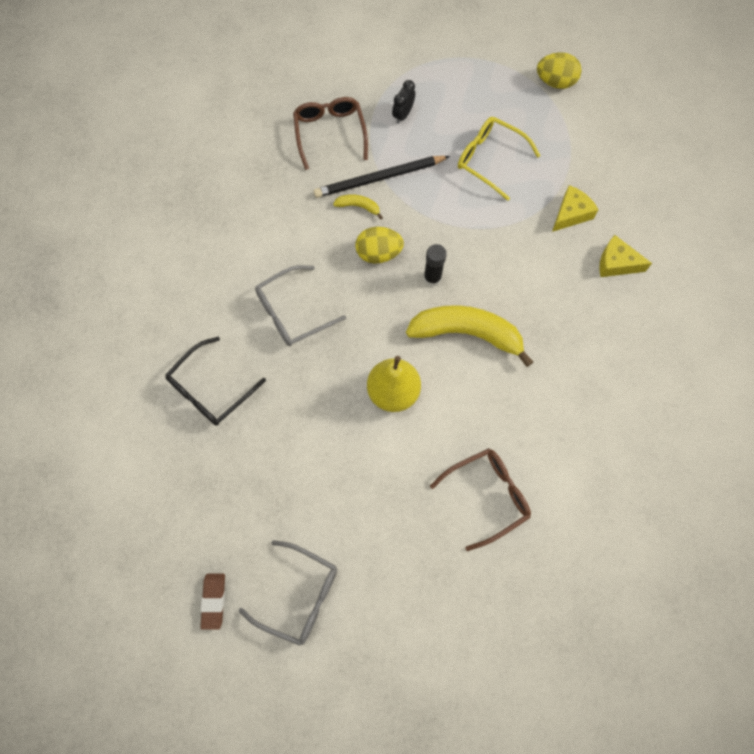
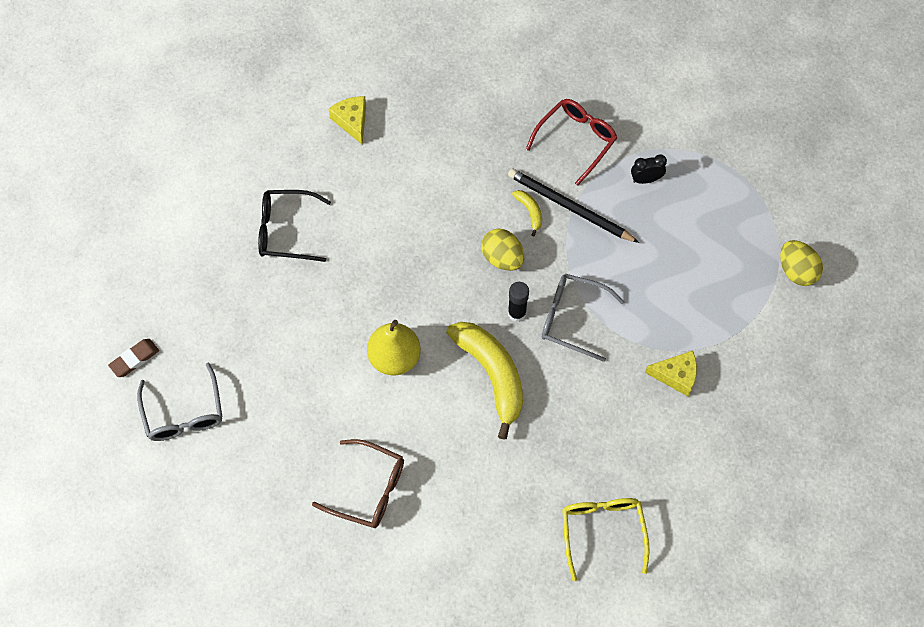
camera: 50 degrees right, 5 degrees down
(293, 312) = (396, 236): grey glasses -> grey glasses (572, 318)
(330, 133) = (576, 140): brown glasses -> red glasses
(490, 160) = (667, 276): yellow glasses -> yellow glasses (602, 531)
(616, 263) = (662, 444): yellow cheese -> yellow cheese (352, 121)

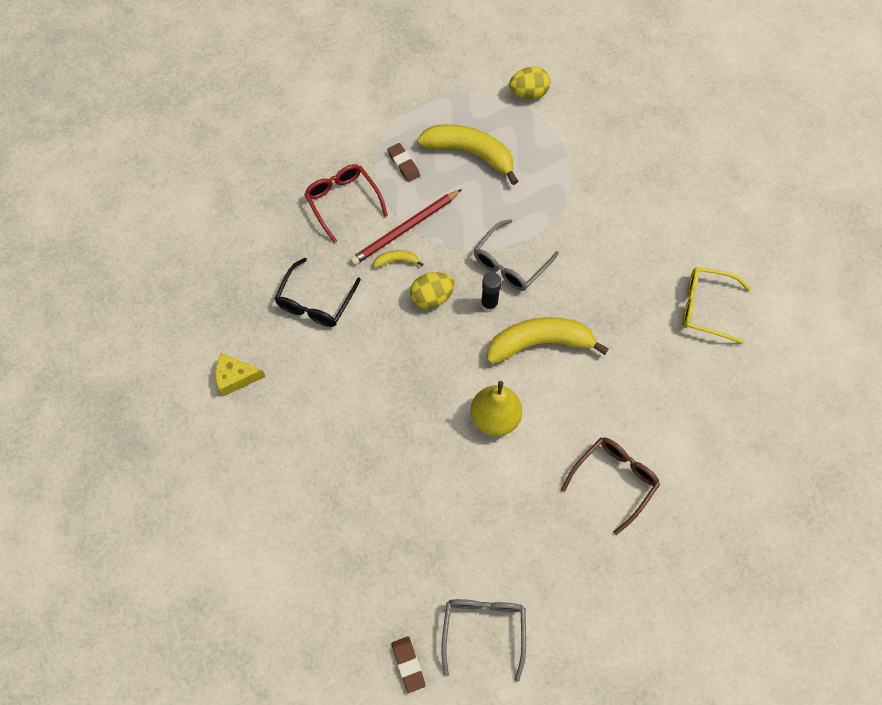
camera: 70 degrees left, 0 degrees up
(184, 413) = (483, 630): grey glasses -> grey glasses turned 90 degrees counterclockwise
(286, 230) = (327, 473): black glasses -> black glasses (315, 302)
(569, 207) = (405, 229): black pencil -> red pencil
(646, 179) = (403, 164): black clock -> brown eraser
(676, 375) = (588, 207): yellow cheese -> none
(689, 238) = (470, 154): none -> yellow banana

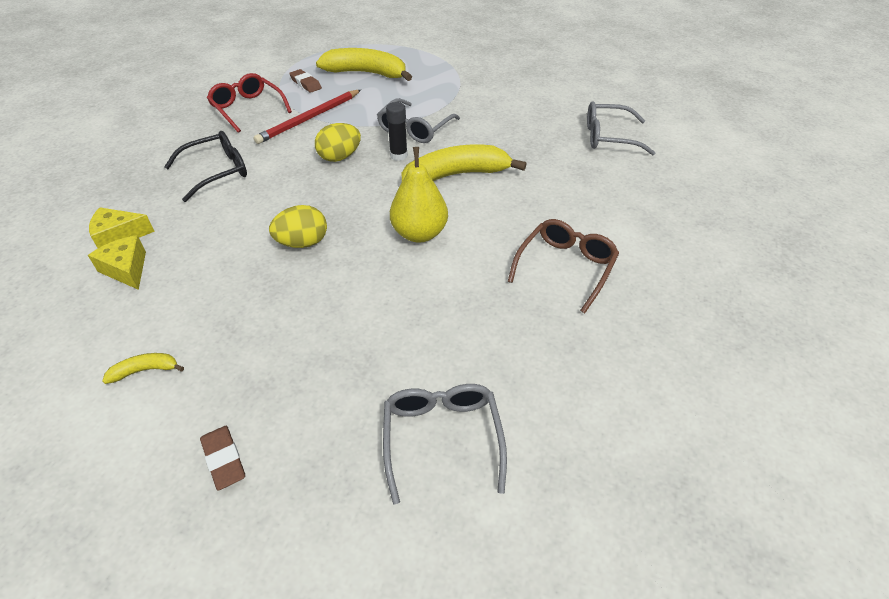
camera: 10 degrees left, 20 degrees down
(247, 420) = (126, 269): none -> yellow cheese
(315, 302) = (217, 172): black glasses -> black glasses turned 135 degrees counterclockwise
(396, 261) = (302, 138): yellow banana -> yellow banana (145, 370)
(408, 664) = (338, 499): brown eraser -> brown eraser (224, 459)
(528, 93) = (412, 41): yellow egg -> yellow egg (302, 243)
(706, 307) = (609, 137): yellow glasses -> grey glasses

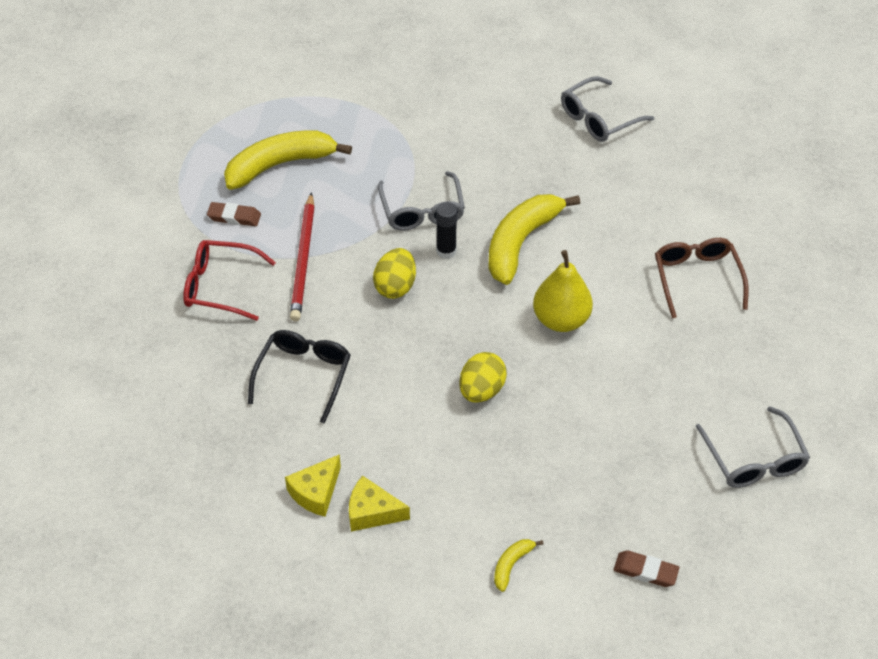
camera: 40 degrees left, 5 degrees up
(442, 438) = (754, 459): grey glasses -> grey glasses turned 150 degrees counterclockwise

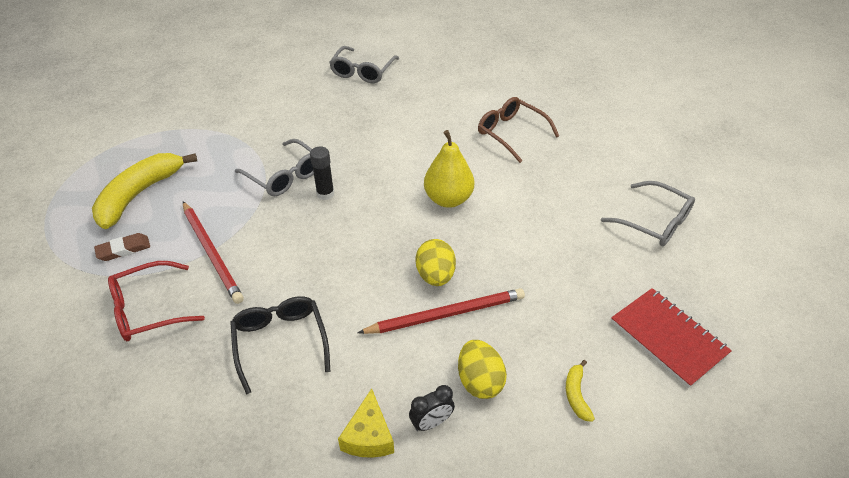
camera: 35 degrees left, 5 degrees down
(372, 512) = (431, 422): yellow cheese -> black clock
(395, 286) = (305, 236): yellow egg -> yellow egg (479, 381)
(460, 431) = (446, 314): none -> red pencil
(521, 242) = (375, 164): yellow banana -> none
(645, 571) = (668, 338): brown eraser -> red notebook

